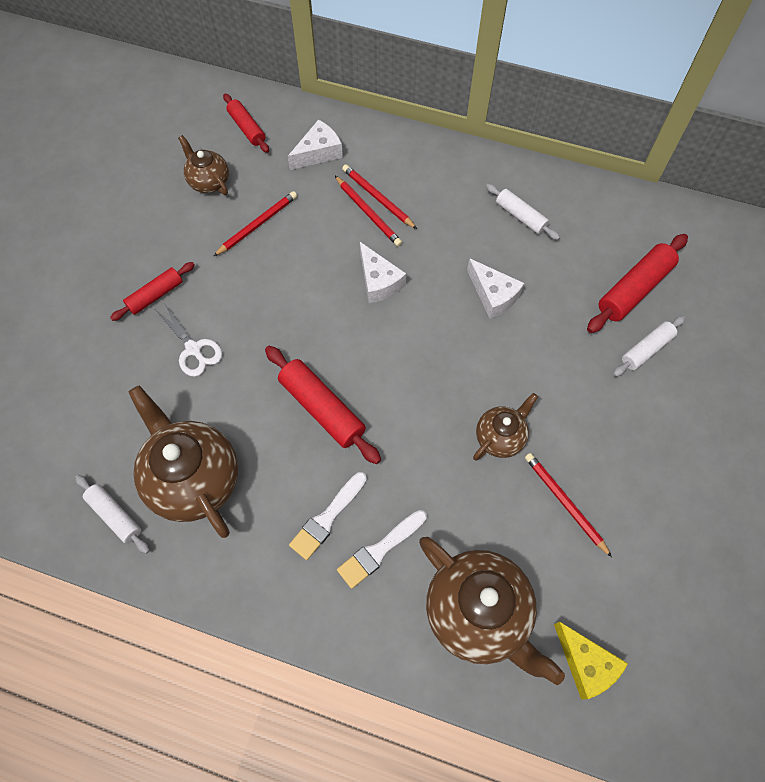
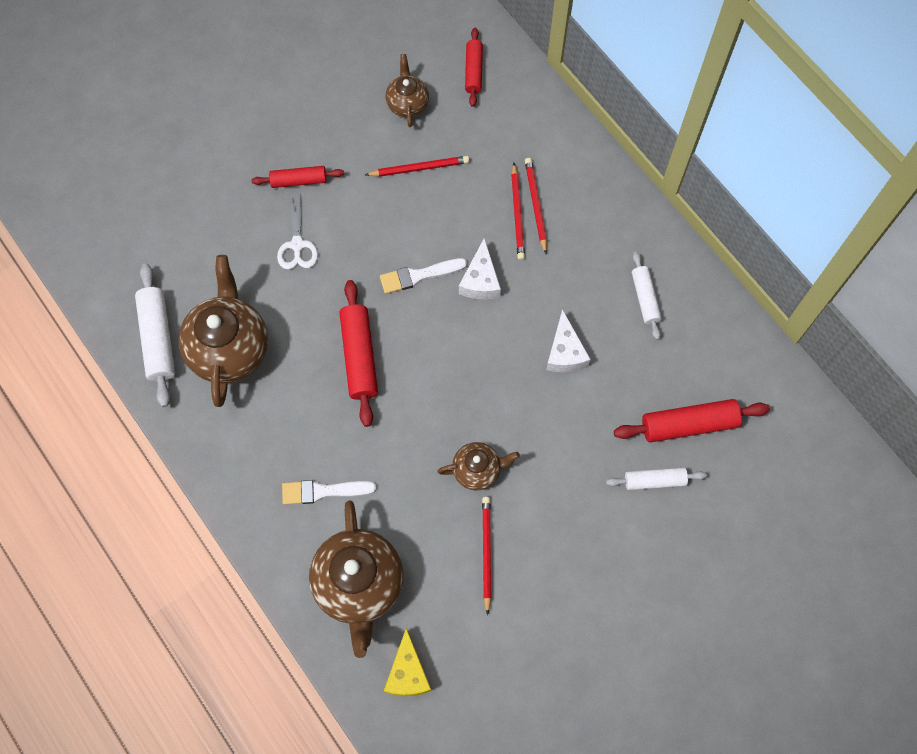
camera: 35 degrees right, 5 degrees up
(115, 515) = (158, 339): white rolling pin -> white rolling pin, size x1.59
(318, 153) = (517, 132): white cheese -> none
(327, 518) = (303, 442): white brush -> white brush (418, 276)

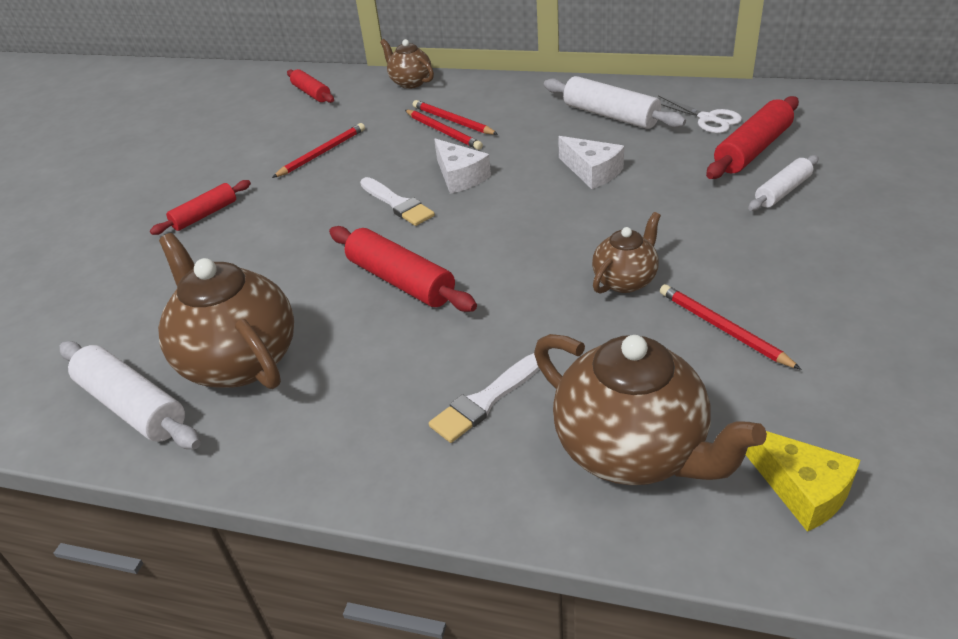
camera: 35 degrees left, 30 degrees down
(297, 245) = (246, 250): white scissors -> white scissors (707, 119)
(407, 103) = (270, 131): brown teapot -> brown teapot (410, 82)
(418, 276) = (397, 204): white brush -> white brush turned 75 degrees counterclockwise
(645, 298) = (610, 115): white rolling pin -> white rolling pin, size x1.59

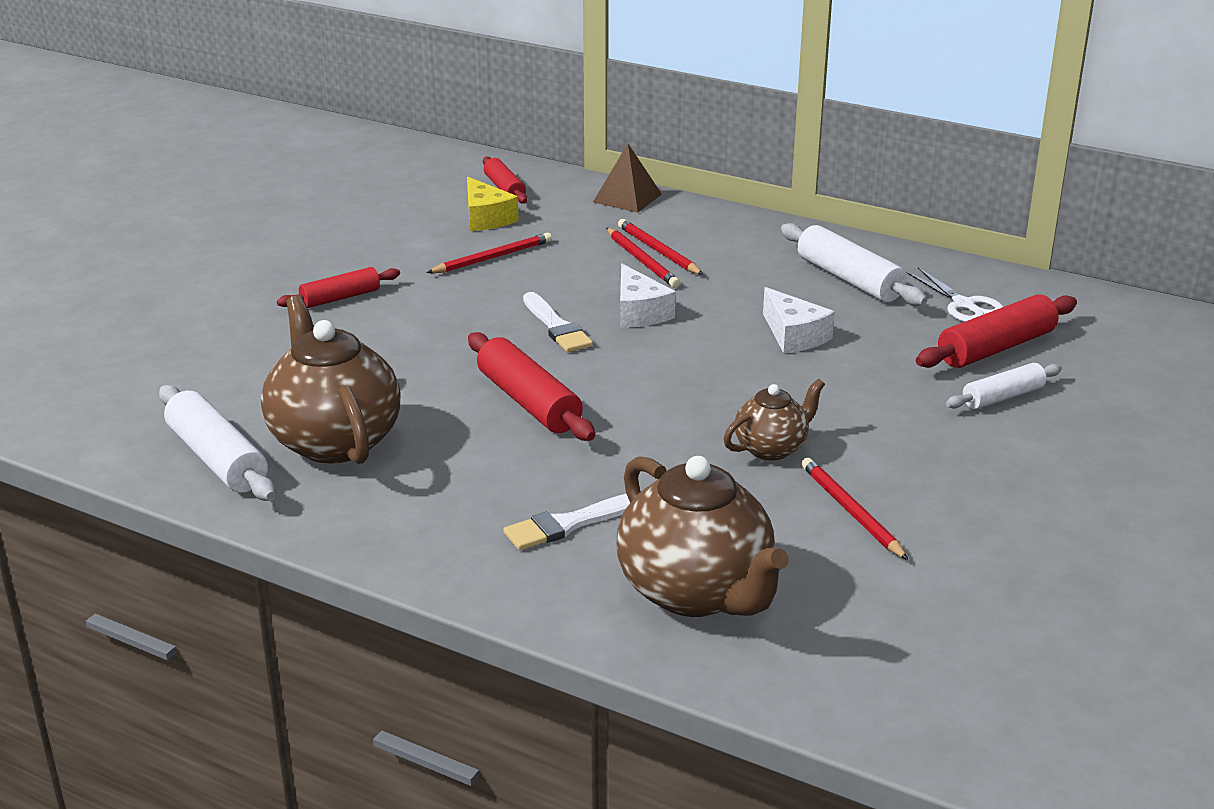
camera: 10 degrees right, 10 degrees down
(410, 82) = (627, 198): brown teapot -> brown pyramid
(801, 489) = (846, 655): yellow cheese -> yellow cheese (486, 218)

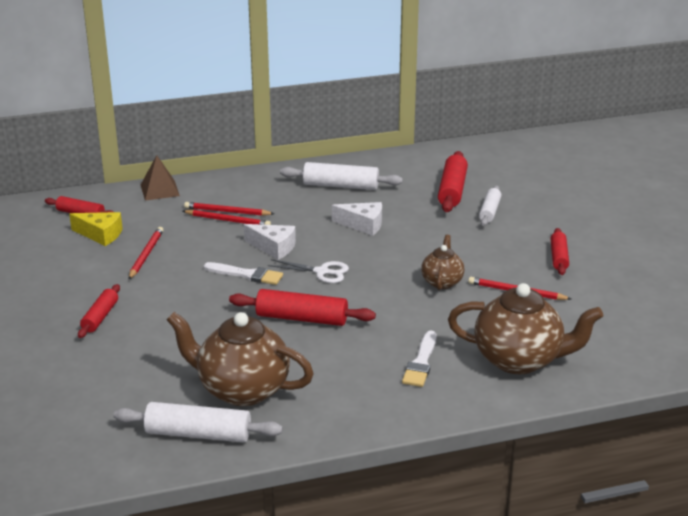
camera: 45 degrees left, 0 degrees up
(964, 305) = (408, 176): white scissors -> white scissors (321, 272)
(998, 502) = (559, 257): none -> red rolling pin

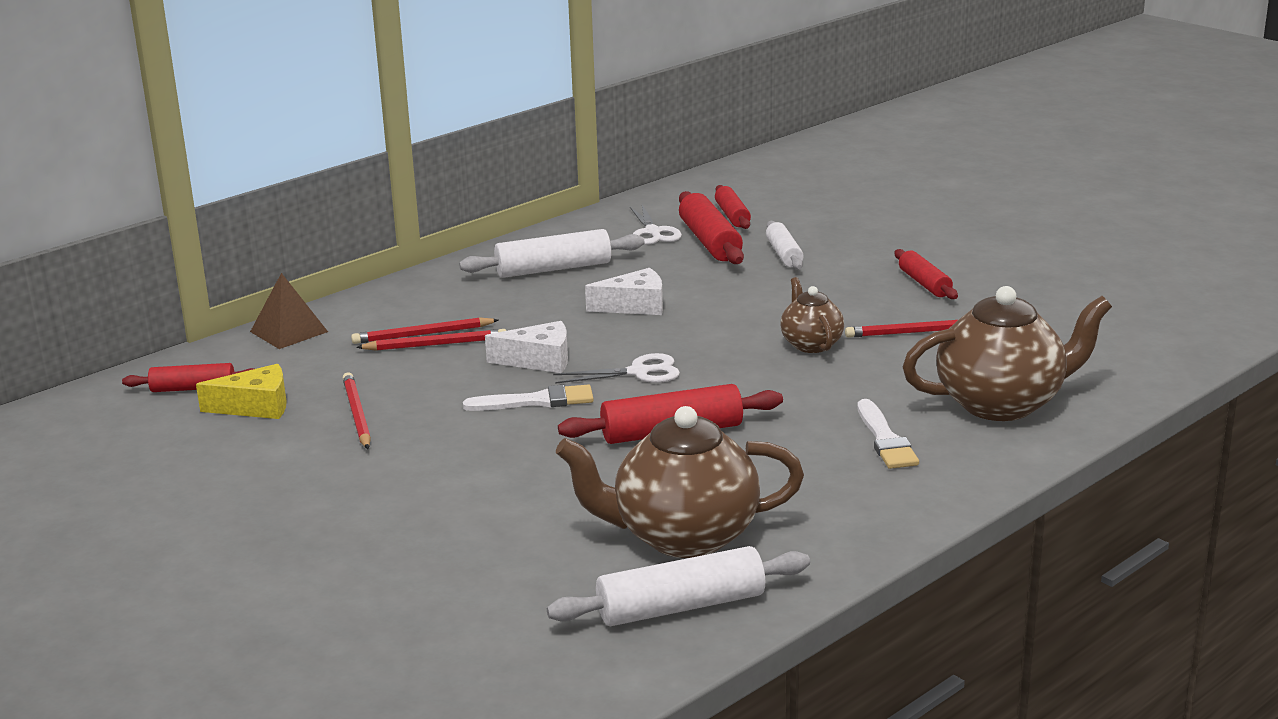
camera: 25 degrees left, 5 degrees down
(100, 317) = (372, 508): red rolling pin -> red rolling pin (732, 215)
(424, 174) = (653, 232): none -> white scissors

